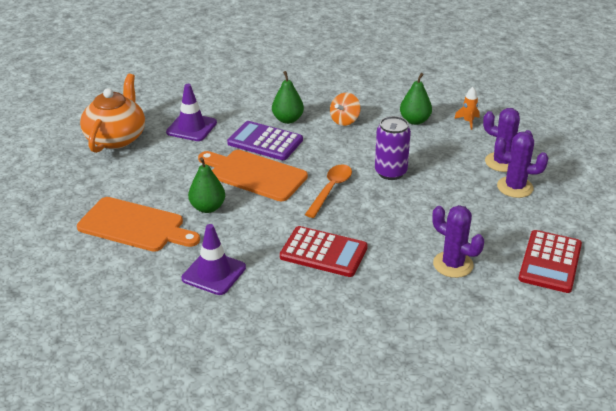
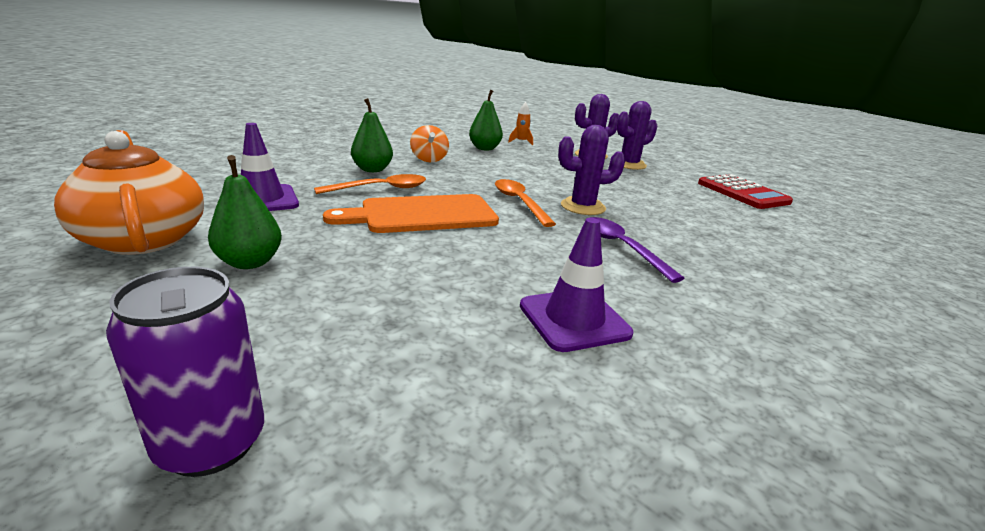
camera: 50 degrees left, 10 degrees down
(135, 226) = (359, 322): orange cutting board -> none
(207, 207) = (428, 260): green pear -> green pear (250, 262)
(265, 142) = (381, 189): purple calculator -> orange spoon
(323, 252) = (621, 247): red calculator -> purple spoon
(390, 172) = (538, 179): purple can -> purple can (211, 443)
(453, 264) = (711, 215): purple cactus -> purple cactus (583, 207)

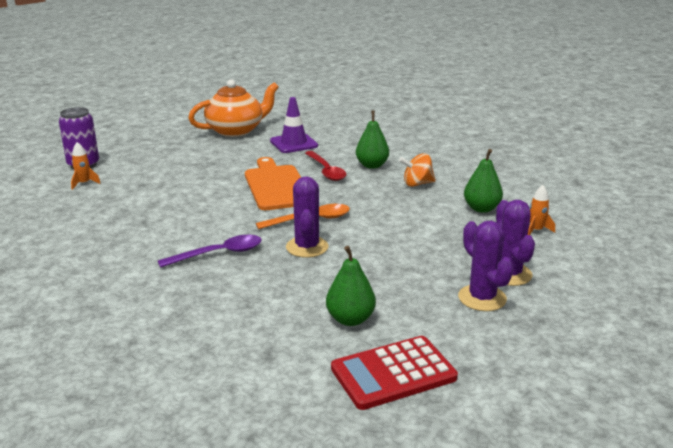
camera: 95 degrees right, 0 degrees up
(250, 262) = (207, 152): green pear -> green pear (350, 319)
(365, 413) = (84, 183): none -> orange rocket
(381, 189) = (326, 171): orange spoon -> red spoon
(574, 319) = (128, 226): purple traffic cone -> none

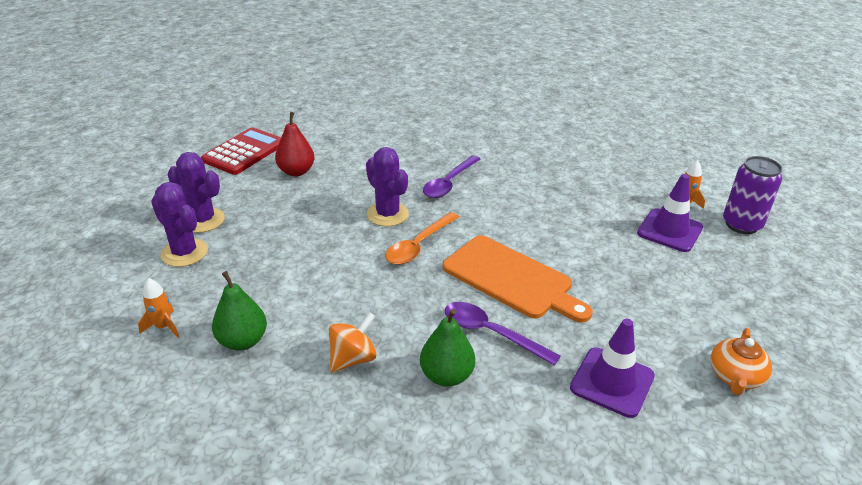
camera: 145 degrees right, 10 degrees up
(131, 175) = (669, 230): none -> purple traffic cone
(236, 130) = (735, 377): orange teapot -> orange teapot, size x0.54
(326, 171) = (491, 333): red spoon -> purple spoon
(350, 319) = (296, 171): green pear -> red pear

